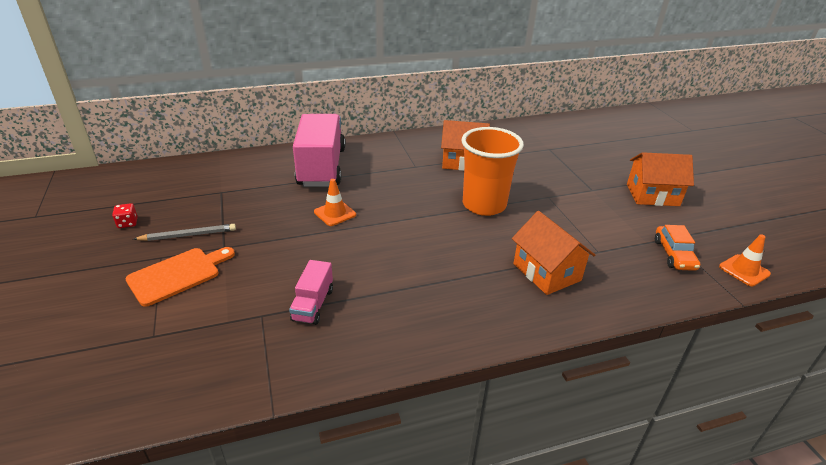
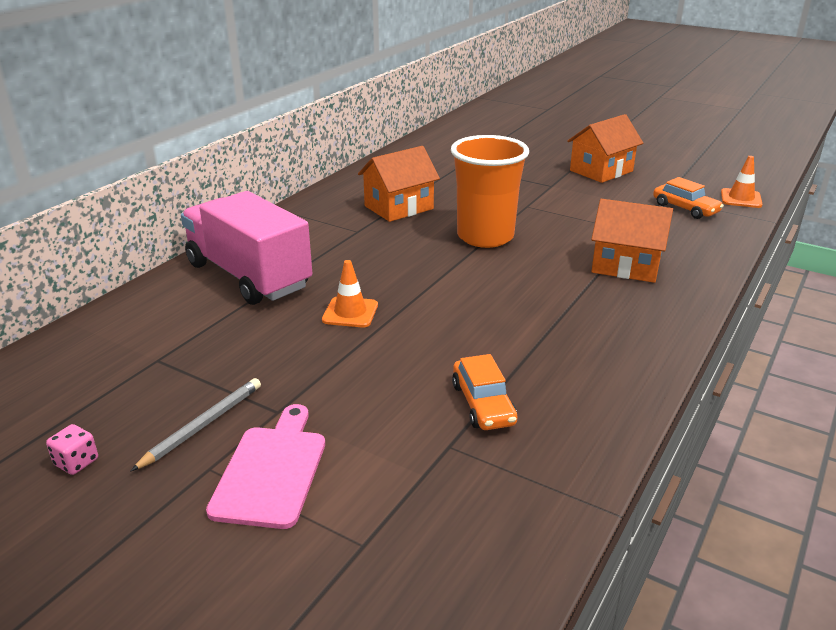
camera: 40 degrees left, 5 degrees down
(127, 223) = (76, 462): red dice -> pink dice
(178, 274) = (272, 470): orange cutting board -> pink cutting board
(313, 304) = (483, 404): pink truck -> orange car

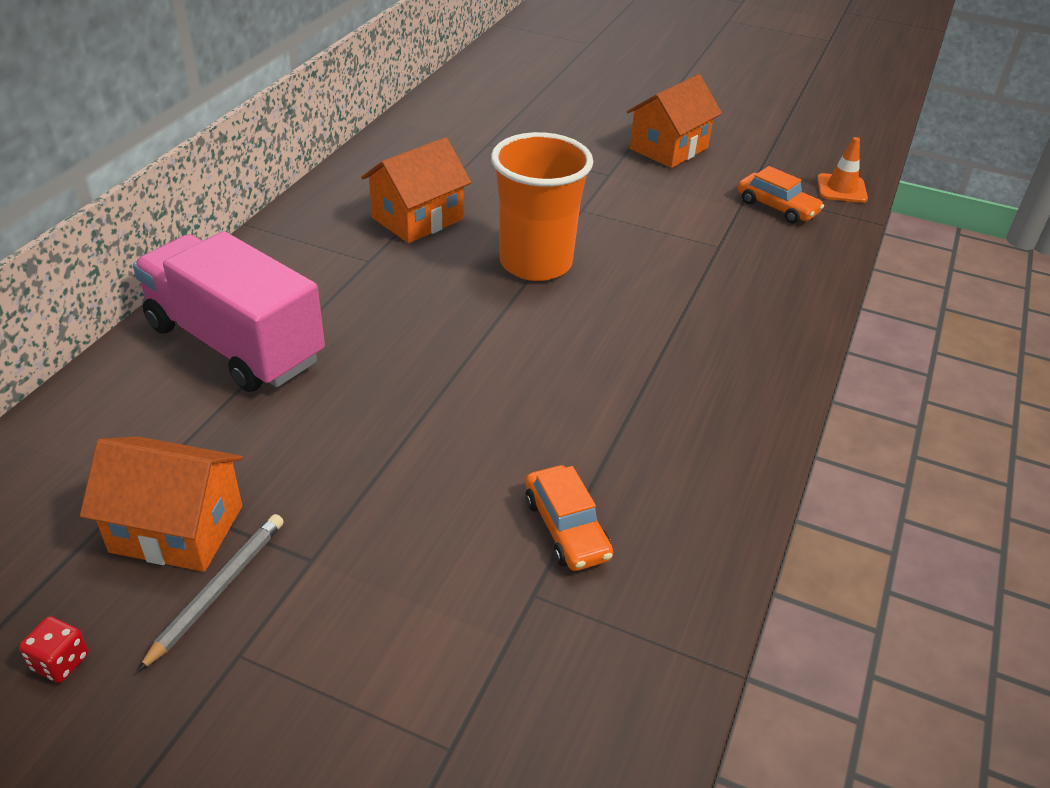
camera: 10 degrees left, 10 degrees up
(76, 462) = (60, 662): pink dice -> red dice
(272, 470) = (320, 651): pink cutting board -> none
(350, 312) = (380, 396): orange traffic cone -> none
(626, 265) = (714, 302): orange house -> orange house (177, 529)

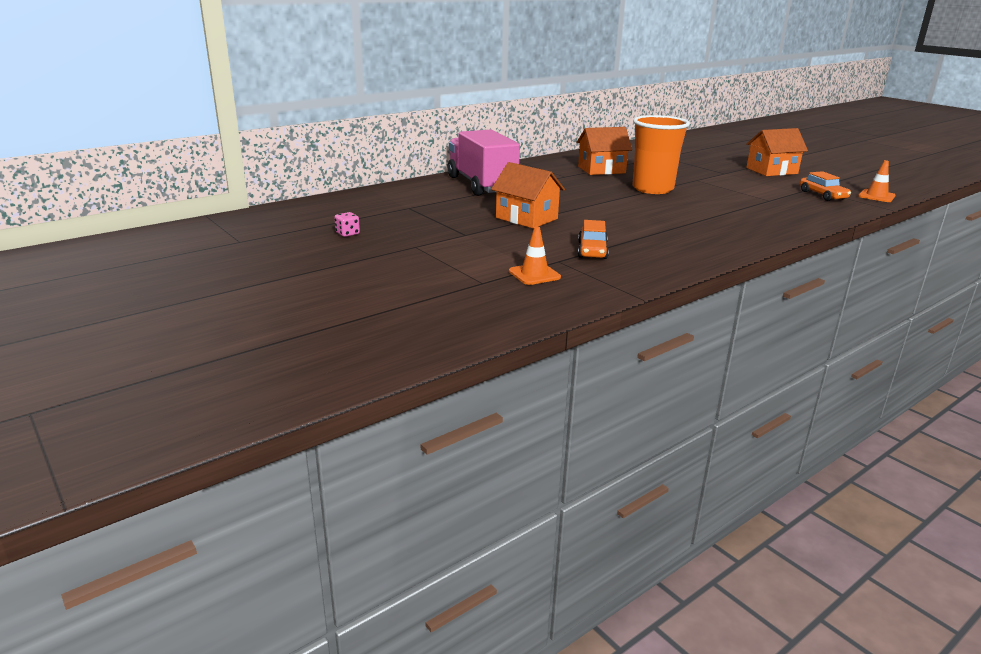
camera: 30 degrees right, 15 degrees down
(60, 662) = (347, 233): red dice -> pink dice
(177, 529) = (416, 218): orange house -> orange house (526, 218)
(218, 590) = (420, 232): grey pencil -> none
(523, 669) = (534, 274): none -> orange traffic cone

